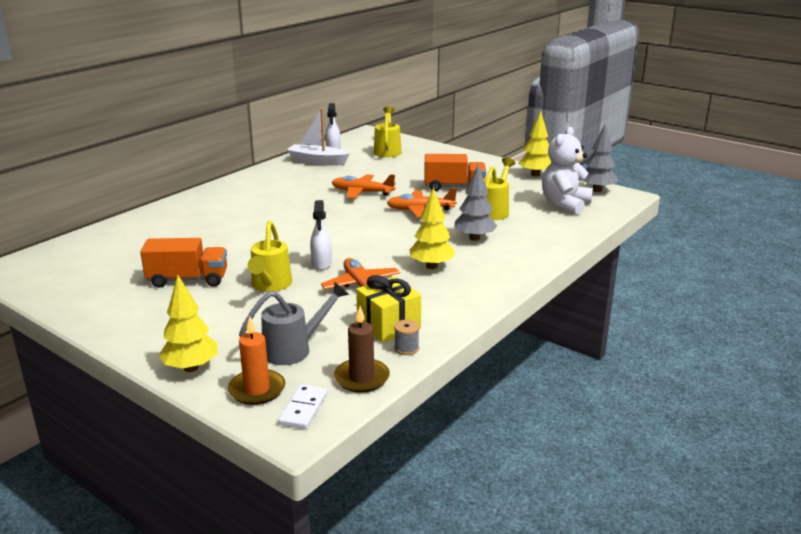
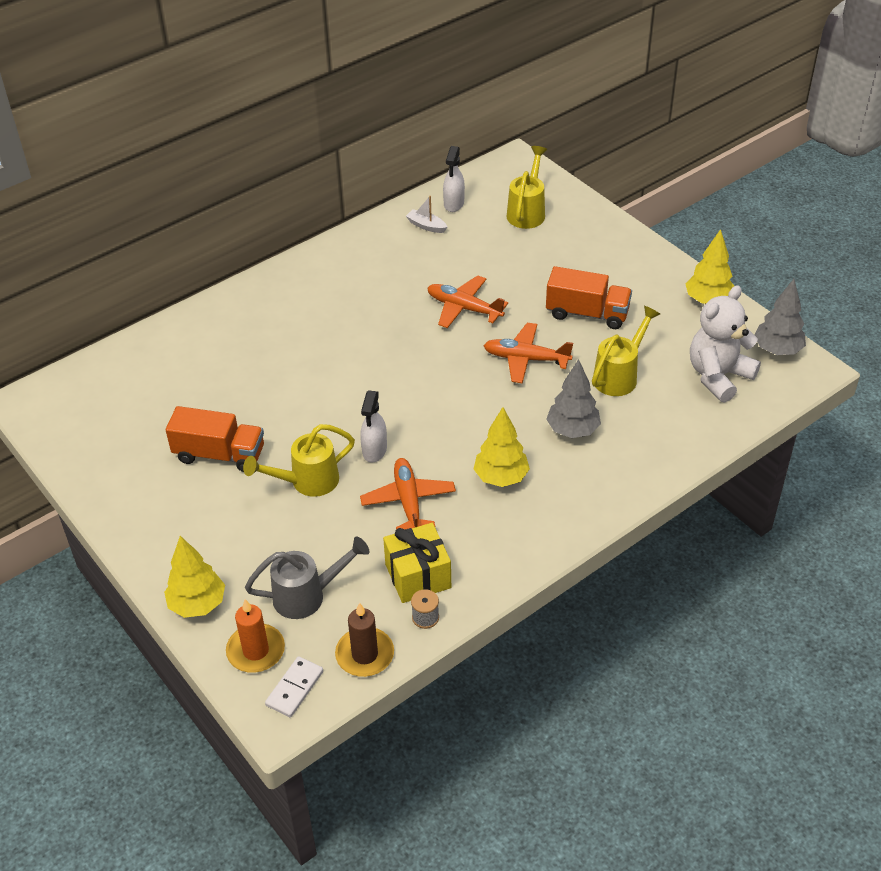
camera: 15 degrees right, 20 degrees up
(270, 286) = (306, 482): yellow watering can -> yellow watering can turned 45 degrees clockwise
(317, 161) = (426, 226): white boat -> white boat, size x0.53

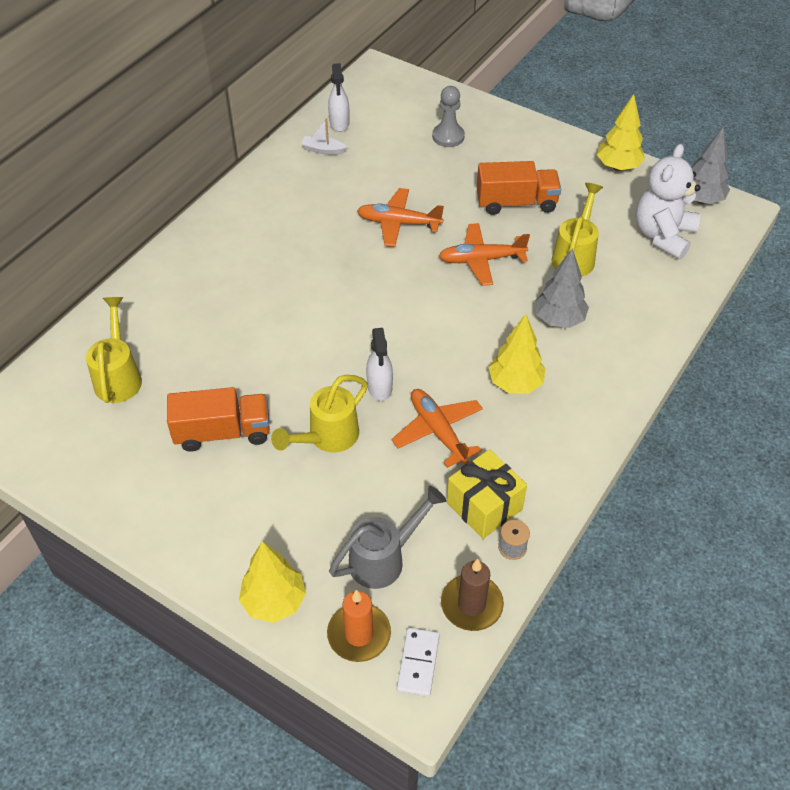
camera: 20 degrees left, 5 degrees up
(527, 211) = (413, 116): yellow watering can -> yellow watering can (119, 376)
(552, 237) = (448, 136): none -> grey pawn

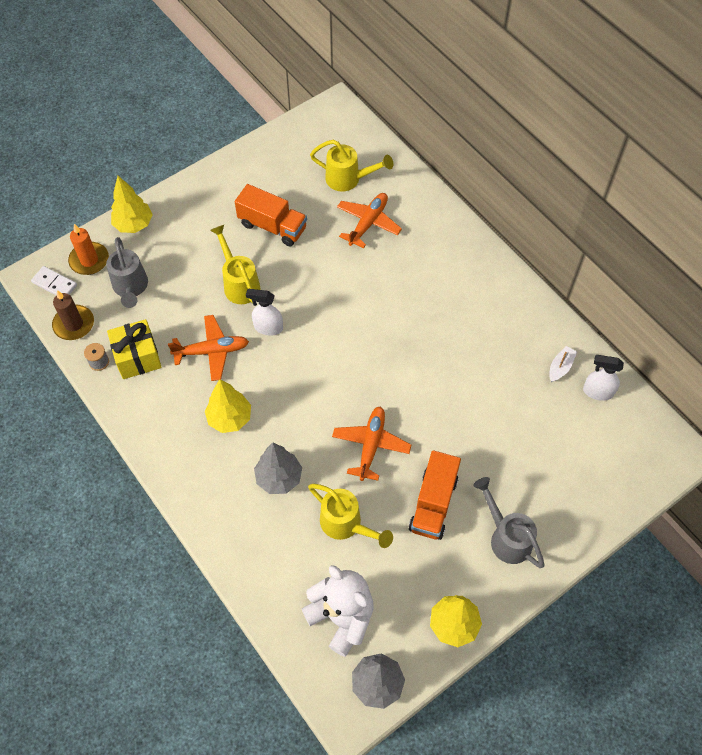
camera: 110 degrees right, 10 degrees up
(223, 432) = (272, 226): orange truck -> orange truck turned 75 degrees counterclockwise
(398, 223) = (440, 397): orange plane -> orange plane (368, 223)
(448, 136) = (550, 480): grey pawn -> none
(518, 152) = (506, 536): none -> grey watering can

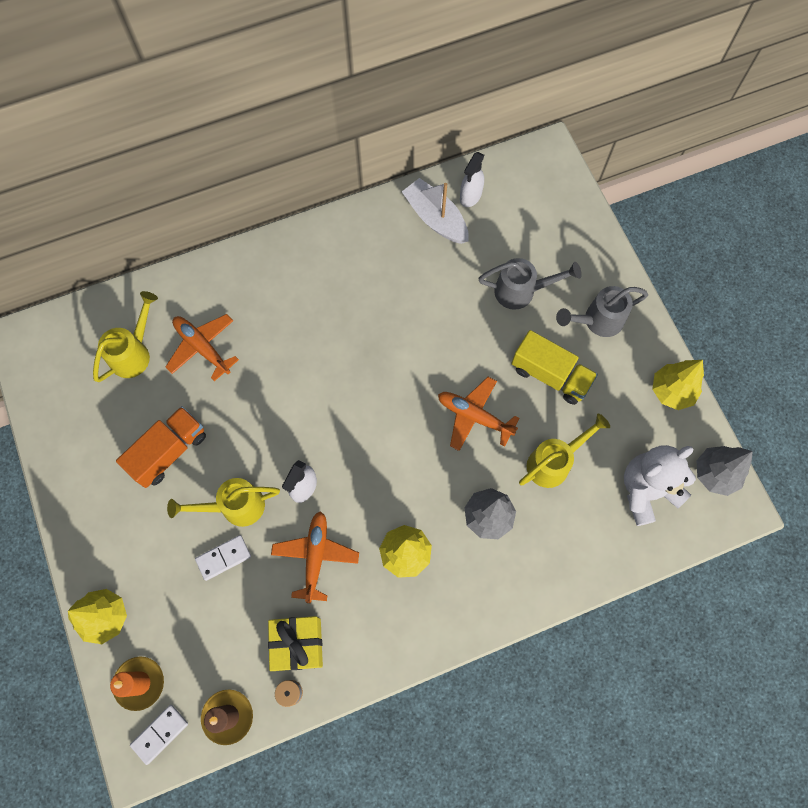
camera: 75 degrees left, 10 degrees up
(131, 288) = (199, 636): grey watering can -> grey watering can (522, 291)
(195, 287) = (223, 558): none -> white domino
(433, 504) = (550, 375): orange truck -> yellow truck
(560, 367) = (435, 218): white boat -> white boat, size x1.89

